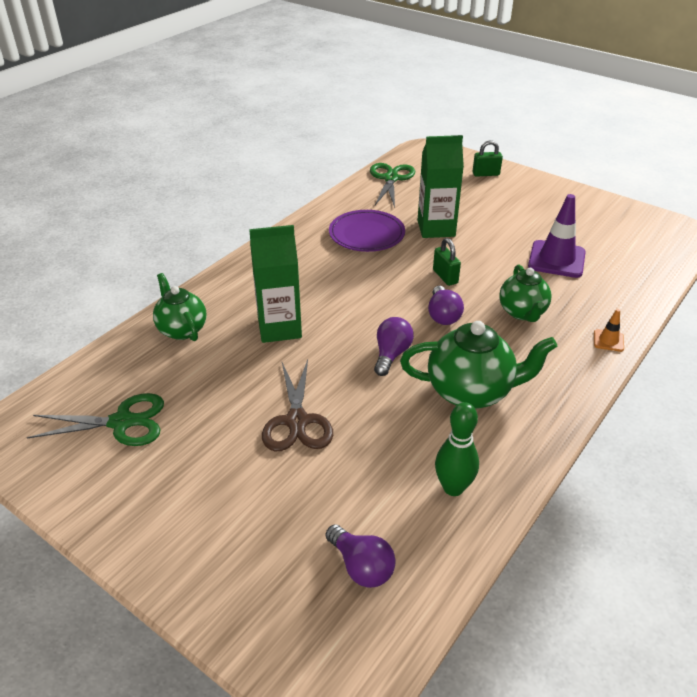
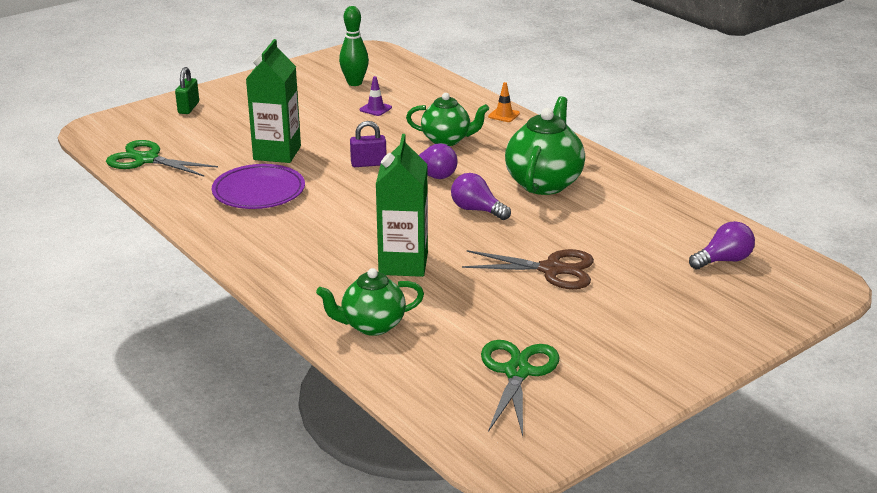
camera: 75 degrees left, 10 degrees down
(445, 276) = (368, 164): green padlock -> purple padlock
(453, 488) = (651, 210): green bowling pin -> green bowling pin (354, 83)
(556, 259) = (375, 109): purple traffic cone -> purple traffic cone, size x0.48

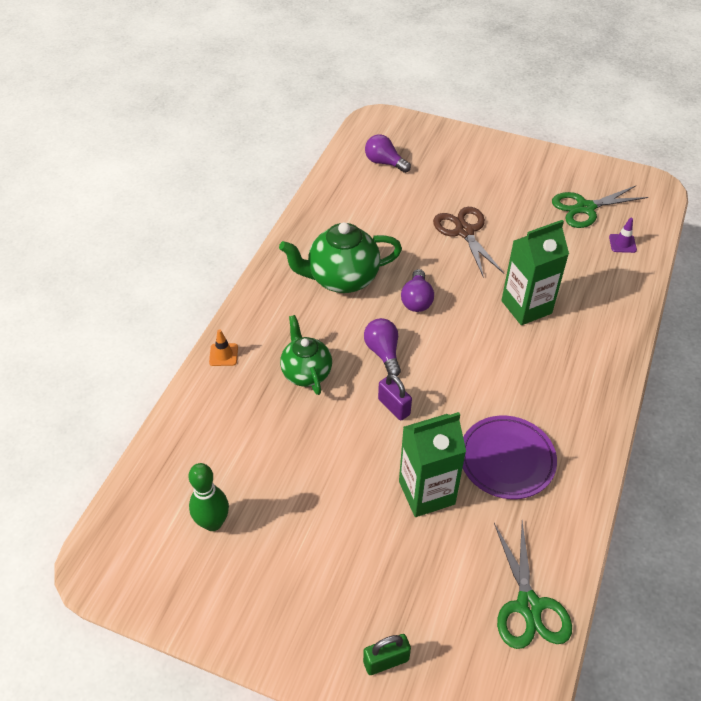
camera: 120 degrees left, 20 degrees up
(372, 325) = (608, 288): green teapot -> none
(375, 109) = (271, 465): purple traffic cone -> purple traffic cone (622, 243)

